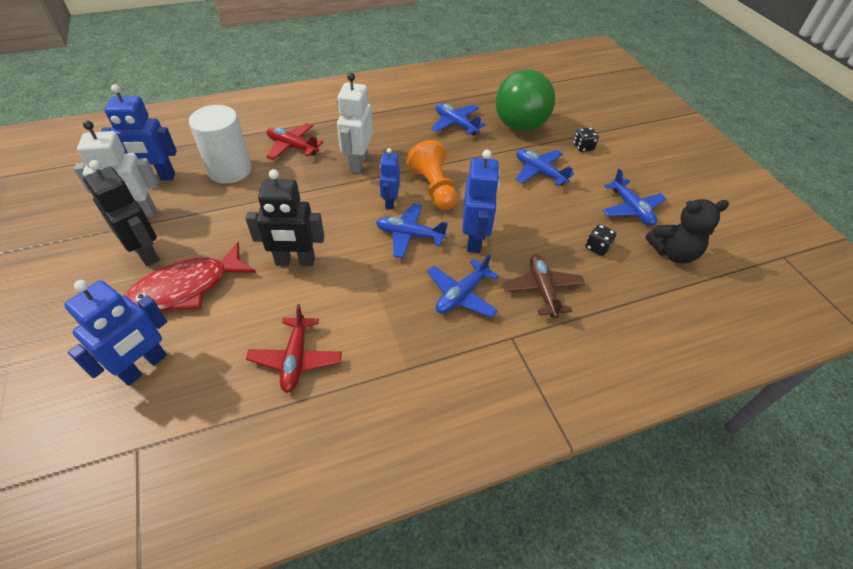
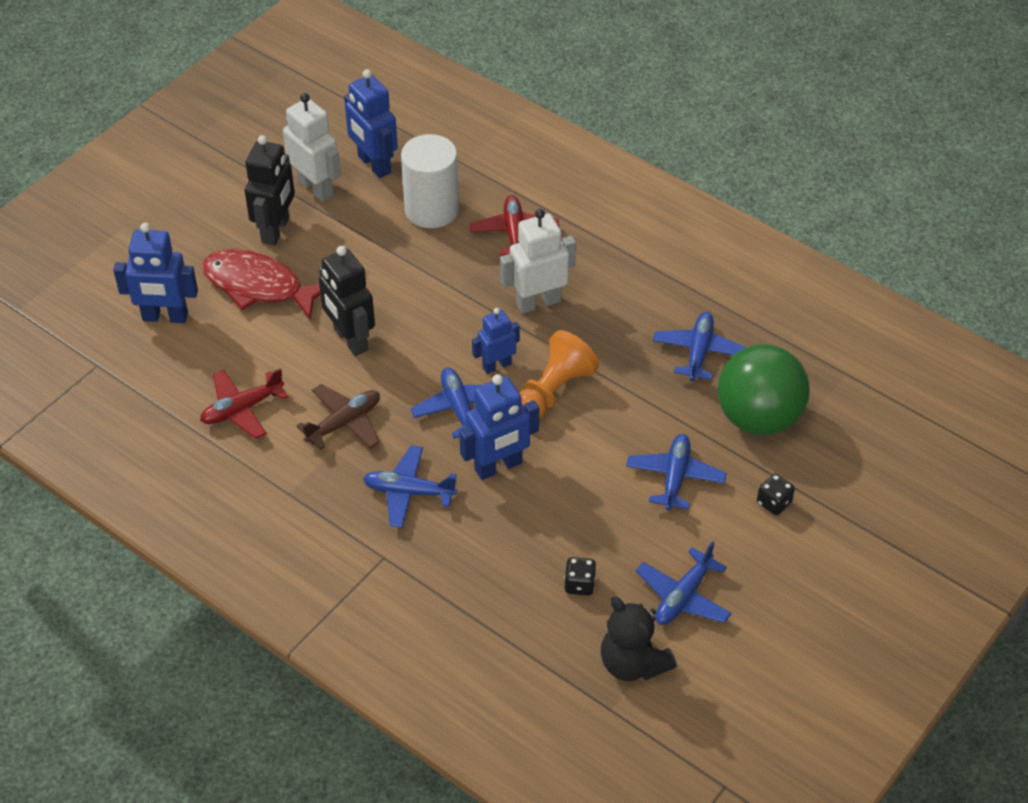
camera: 60 degrees right, 0 degrees up
(542, 290) = (469, 557): brown plane -> brown plane (344, 423)

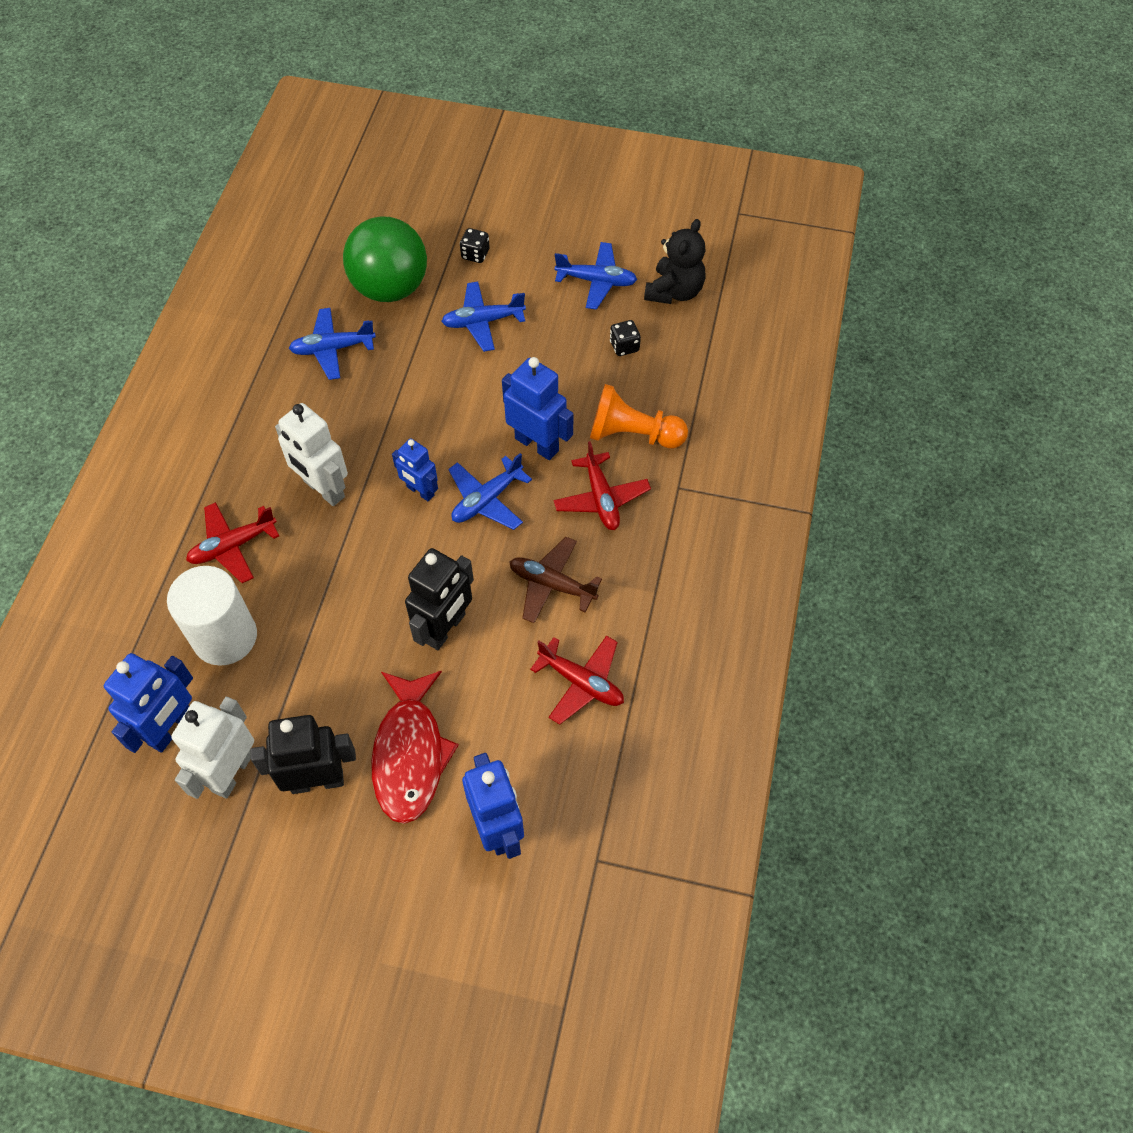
camera: 115 degrees left, 10 degrees up
(409, 492) = (601, 498): blue plane -> red plane
(553, 391) = (430, 436): orange pawn -> orange pawn (632, 434)

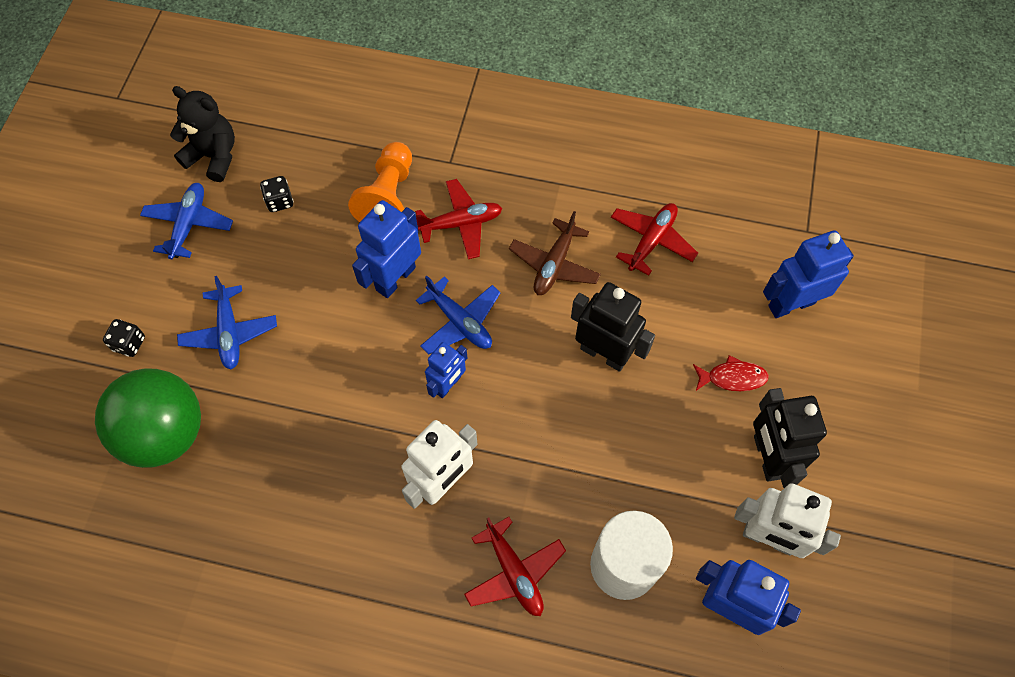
camera: 90 degrees left, 5 degrees up
(333, 349) = (249, 490): blue plane -> none
(410, 754) = (732, 377): red fish -> red fish, size x0.50

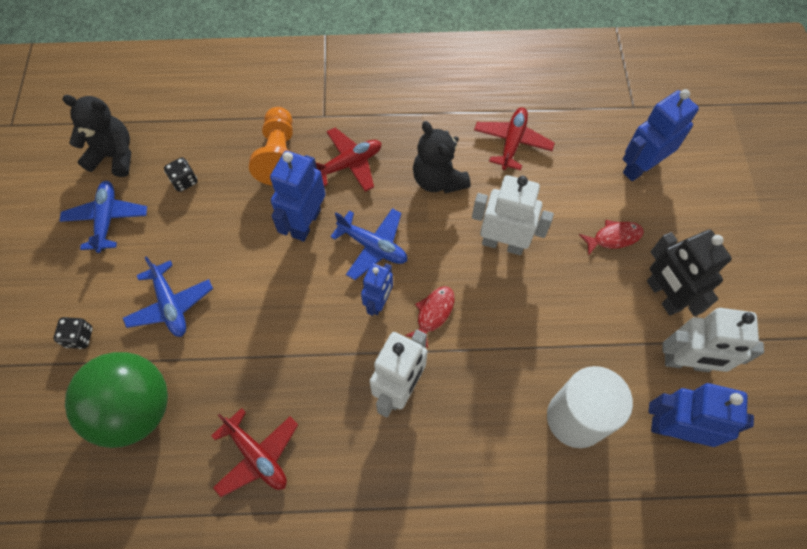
camera: 15 degrees left, 0 degrees up
(503, 412) = (433, 313): none -> red fish
(514, 572) = (485, 449): red plane -> red plane (257, 455)
(554, 264) = (438, 180): brown plane -> black teddy bear
(604, 353) = (503, 243): black robot -> white robot

